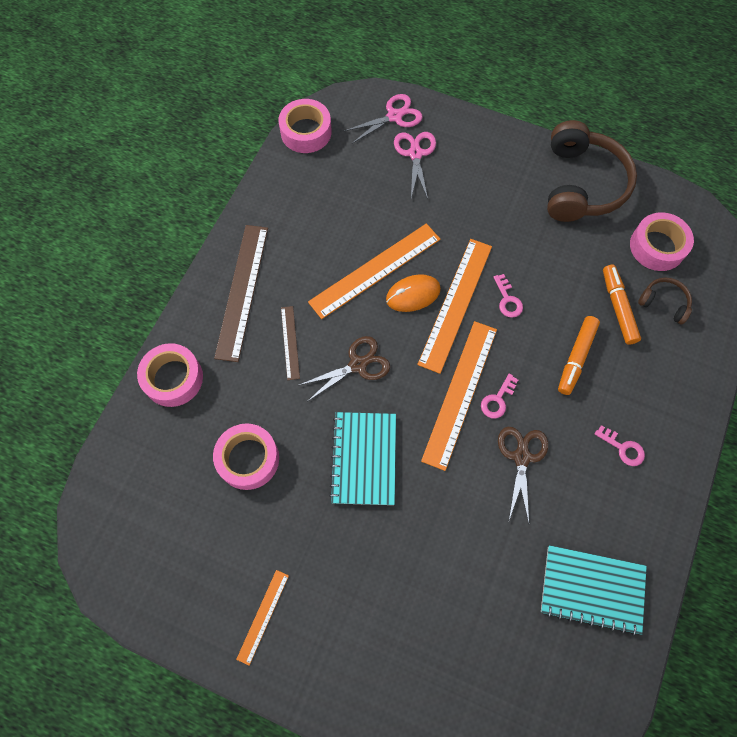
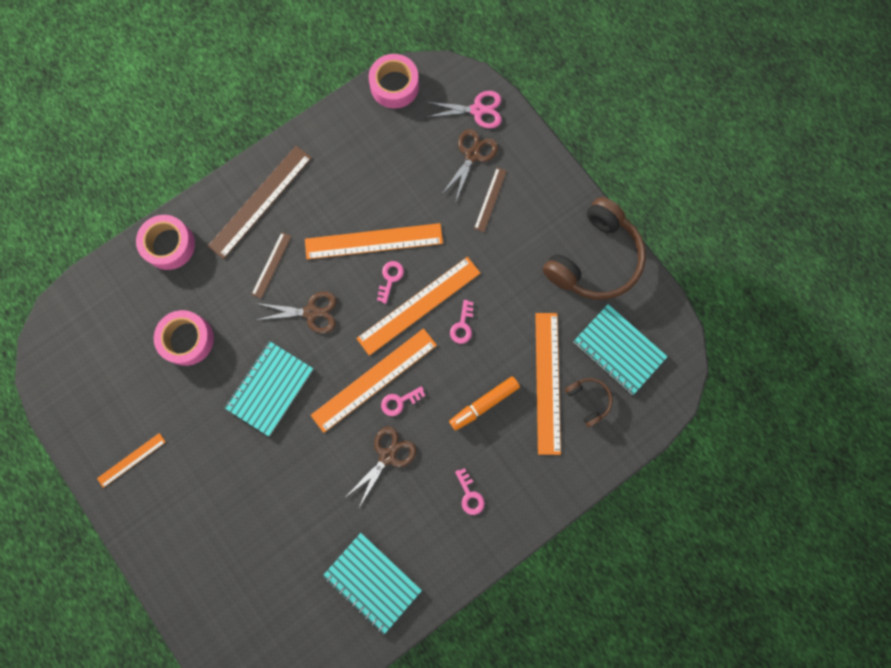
camera: 30 degrees right, 10 degrees up
(413, 294) = (390, 278): orange mouse -> pink key
(415, 154) = (472, 155): pink scissors -> brown scissors
(456, 182) = (490, 199): none -> brown ruler
(618, 307) = (547, 382): orange marker -> orange ruler
(657, 246) = (618, 350): pink tape -> turquoise notebook

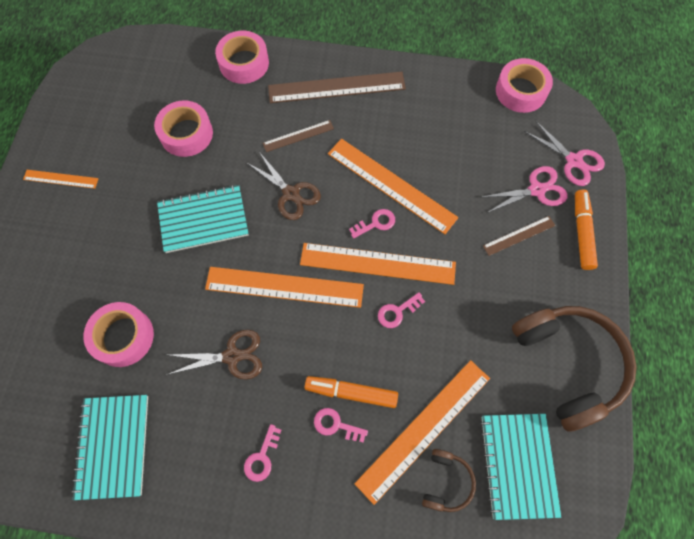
camera: 45 degrees right, 10 degrees down
(303, 515) = (123, 337): none -> pink tape
(399, 401) = (286, 323): pink key -> pink key (336, 425)
(472, 155) = (536, 190): brown scissors -> pink scissors
(527, 160) = (582, 232): none -> orange marker
(594, 259) = (568, 364): brown headphones -> brown headphones turned 105 degrees counterclockwise

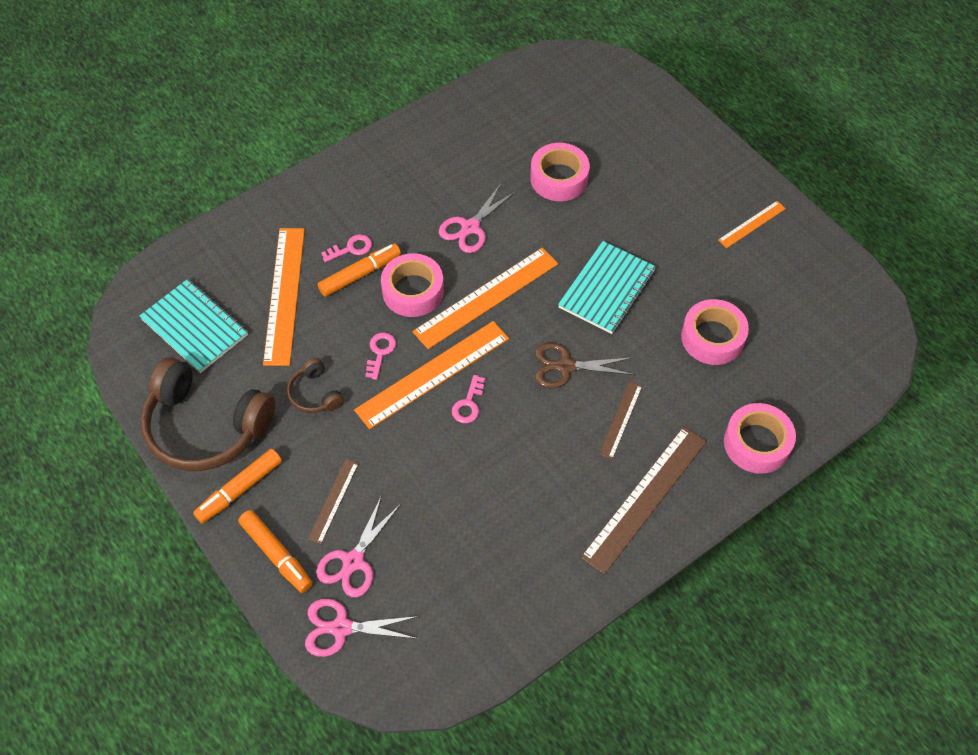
camera: 135 degrees right, 10 degrees down
(113, 446) = (484, 128): turquoise notebook -> none
(232, 356) = (470, 227): brown scissors -> pink scissors
(262, 457) = (382, 195): pink key -> none
(391, 185) = (490, 448): orange ruler -> none
(446, 482) = (240, 278): brown headphones -> brown headphones (315, 394)
(521, 91) = (464, 667): pink tape -> pink tape (413, 291)
(576, 295) = (239, 490): none -> orange marker

